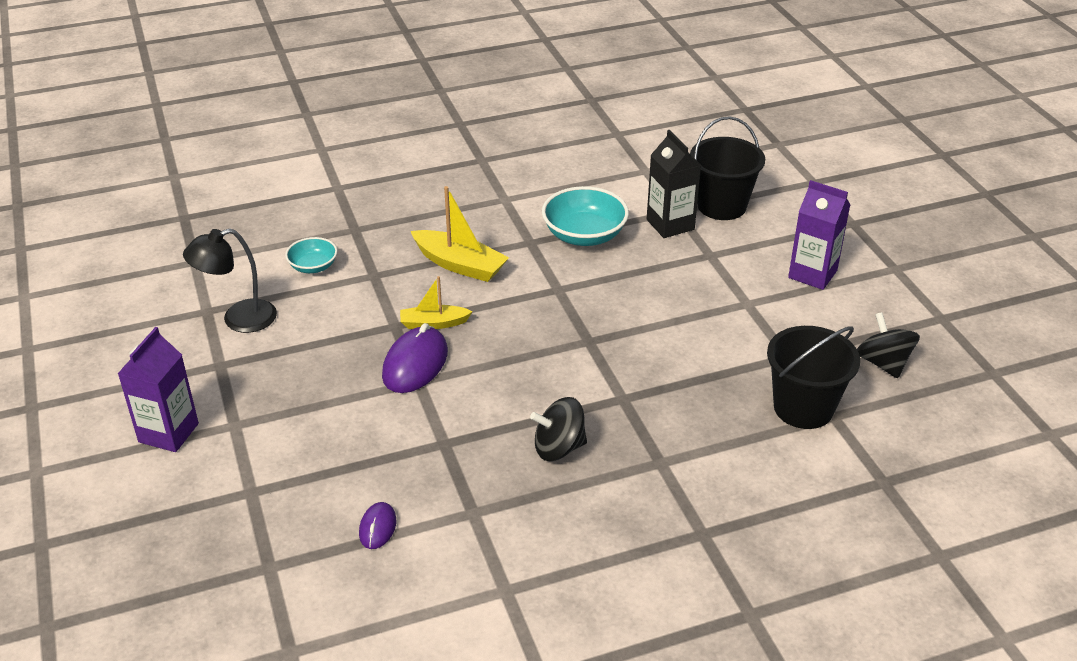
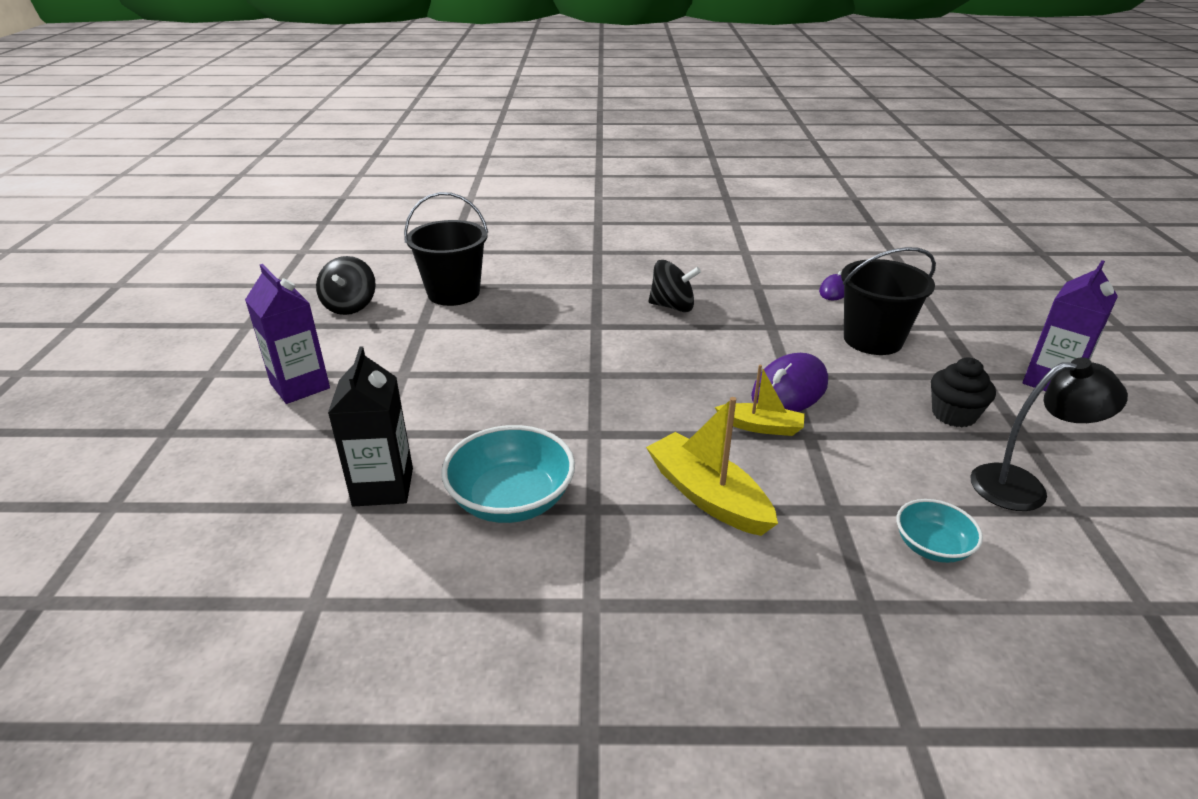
camera: 160 degrees left, 5 degrees down
(273, 372) = (953, 415): none -> black cupcake
(721, 206) = (284, 499): black bucket -> black bucket (872, 340)

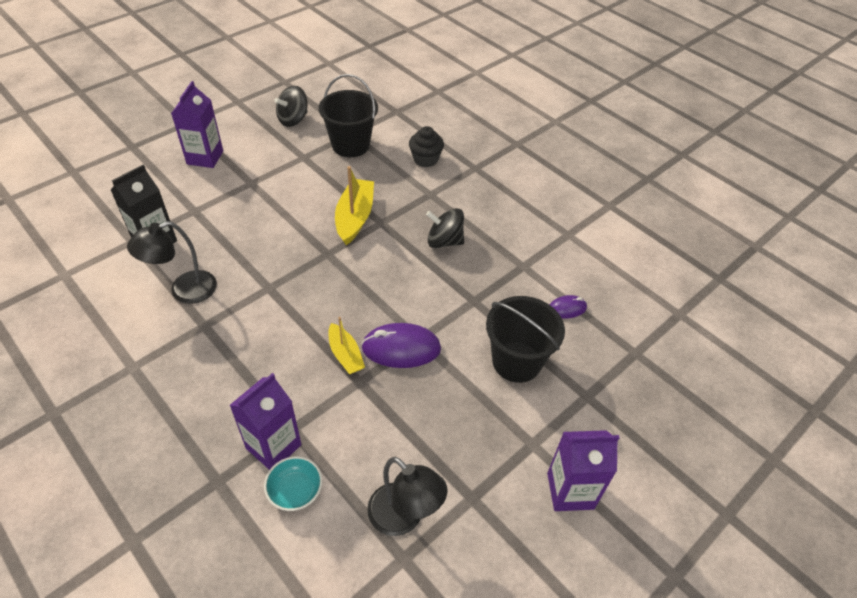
camera: 45 degrees right, 15 degrees up
(511, 499) = (184, 291): turquoise bowl -> black lamp
(672, 306) = (444, 241): black spinning top -> black spinning top turned 135 degrees clockwise
(707, 496) = (254, 365): yellow boat -> yellow boat (355, 217)
(850, 535) = (273, 446): none -> purple carton
(953, 415) = (459, 447): black cupcake -> black cupcake (425, 159)

